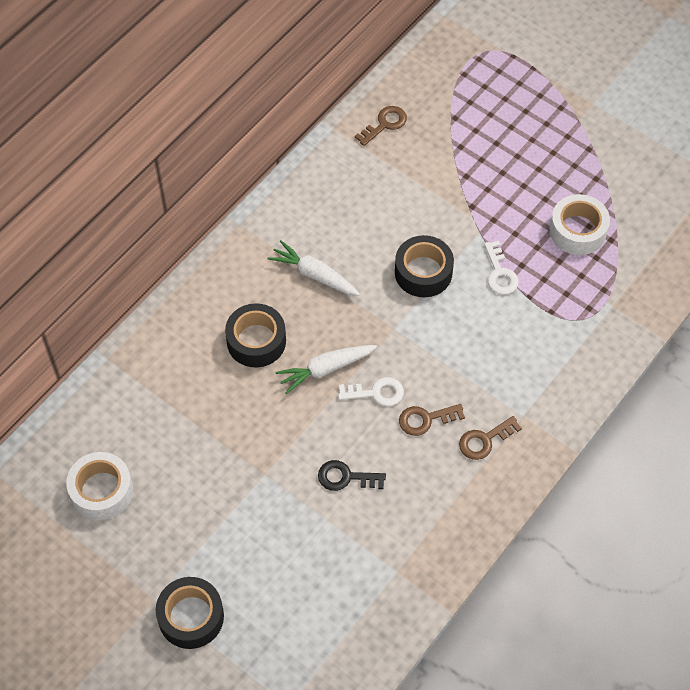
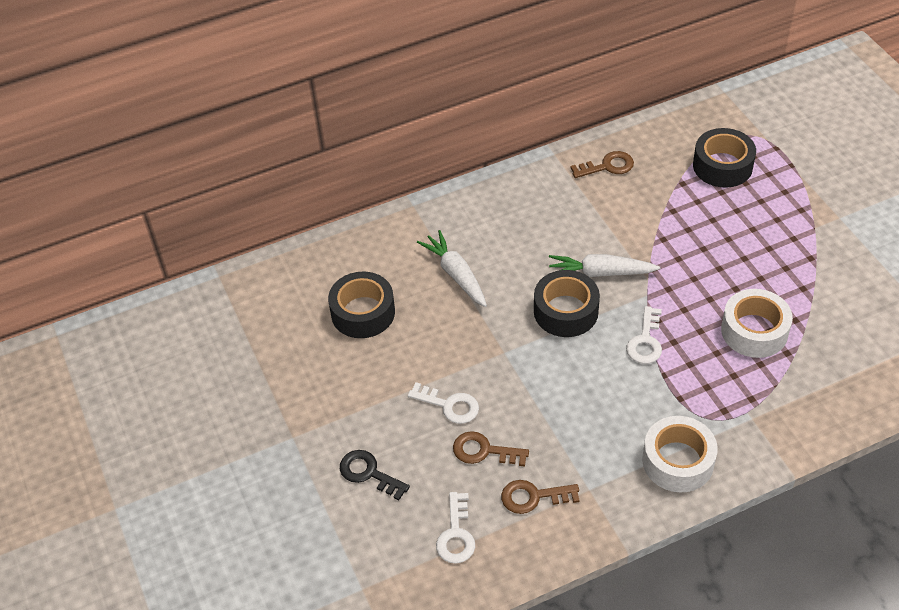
camera: 30 degrees right, 10 degrees down
(101, 491) = (135, 389): white tape -> white tape (678, 461)
(191, 617) = (136, 541): black tape -> black tape (722, 166)
(326, 369) = (413, 364): white carrot -> white carrot (601, 273)
(443, 496) = (456, 534): none -> white key

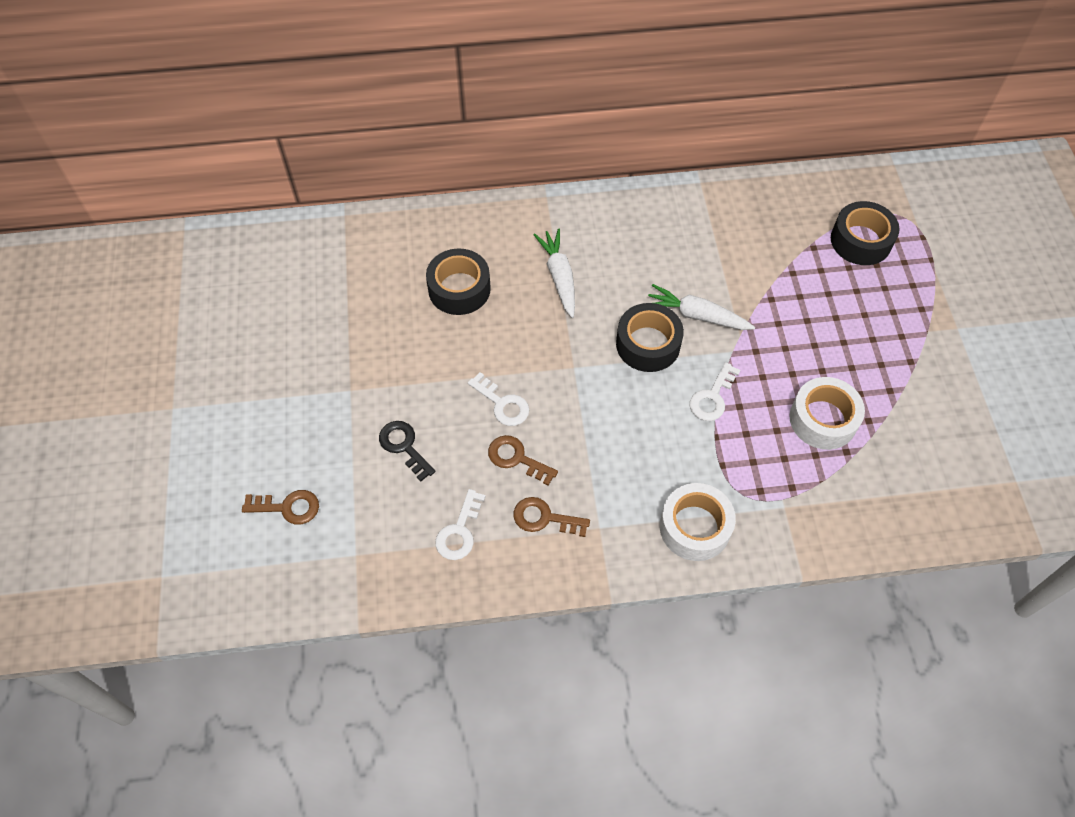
camera: 15 degrees right, 10 degrees up
(607, 166) = (747, 209): brown key -> brown key (288, 507)

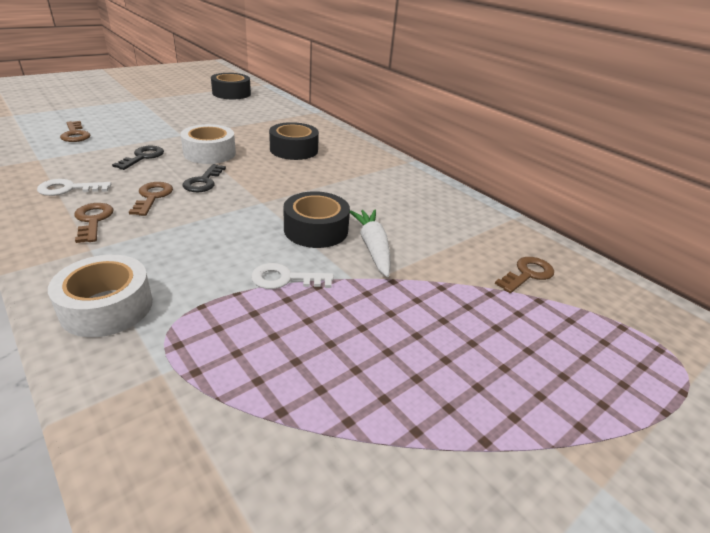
camera: 55 degrees right, 25 degrees down
(502, 404) = (203, 182): white key -> black key
(559, 277) = (342, 179): white carrot -> none
(781, 232) = (527, 274): none -> brown key
(823, 419) = (317, 373): white tape -> white tape (209, 153)
(861, 241) = (597, 335): black tape -> black tape (231, 93)

